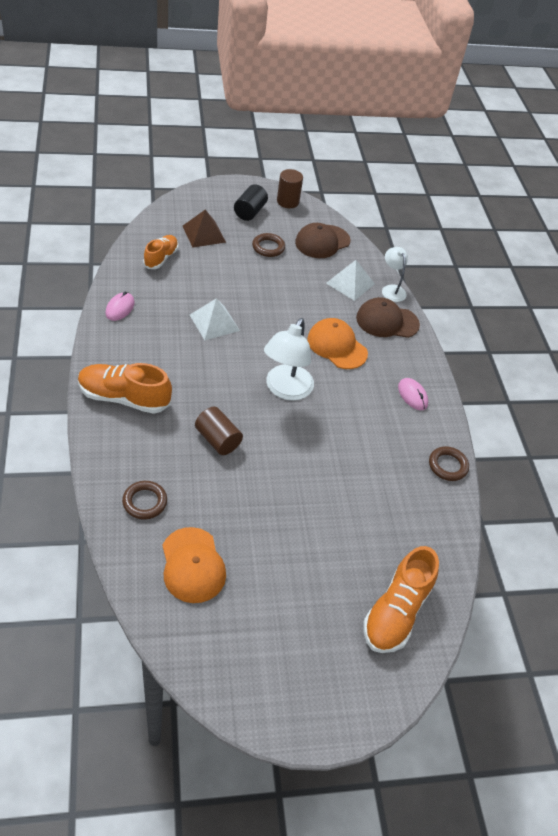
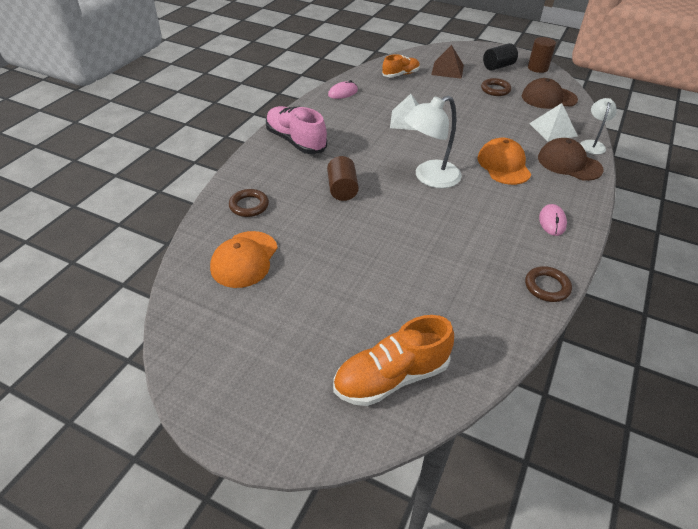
camera: 40 degrees right, 5 degrees down
(124, 398) = (296, 141): orange shoe -> pink shoe

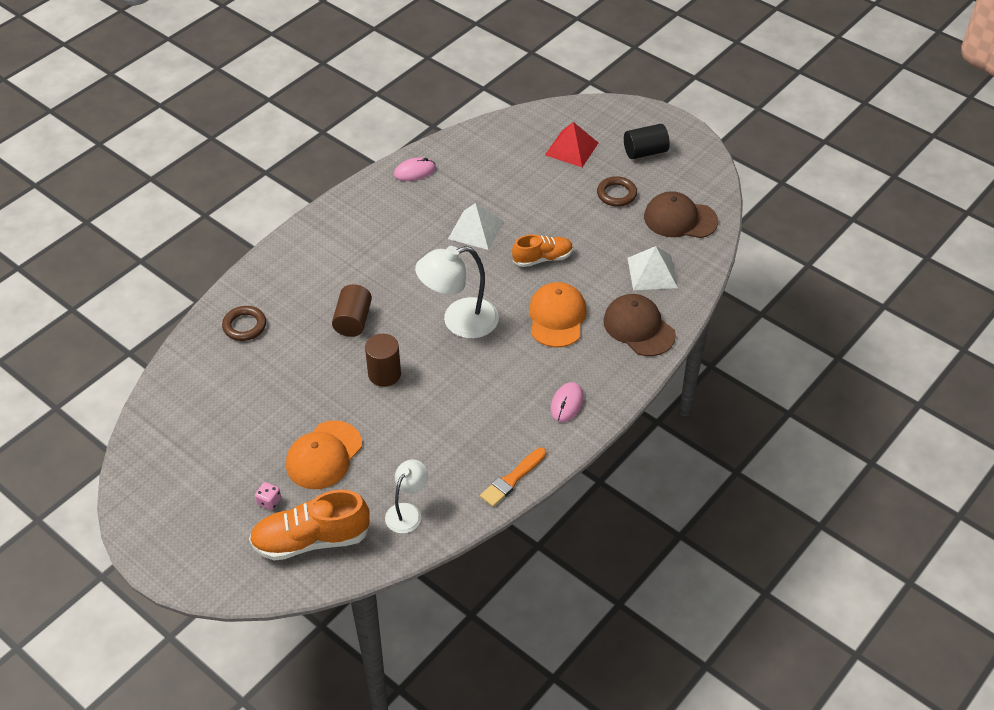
camera: 15 degrees right, 5 degrees up
(244, 259) = (219, 391): orange cap -> orange cap (324, 455)
(296, 141) = (327, 243): pink shoe -> none
(332, 348) = (269, 501): none -> pink dice
(400, 74) = (504, 149): orange shoe -> orange shoe (542, 258)
(447, 70) = (571, 148): brown pyramid -> red pyramid
(537, 68) = (699, 162): brown cylinder -> brown cylinder (384, 374)
(547, 287) = (512, 479): brown ring -> orange brush
(592, 144) = (687, 303): white lamp -> white lamp (407, 512)

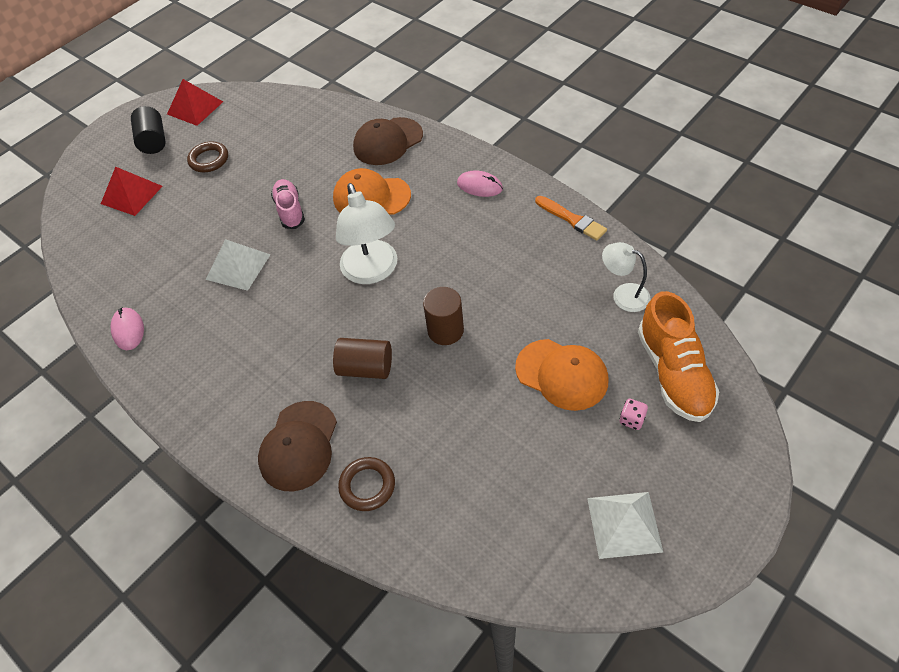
camera: 85 degrees left, 5 degrees up
(542, 258) = (290, 210): orange shoe -> pink shoe
(652, 272) = (319, 134): white pyramid -> white pyramid (624, 524)
(680, 219) = (253, 117): brown cap -> brown cap (299, 446)
(695, 174) = (195, 107): none -> red pyramid

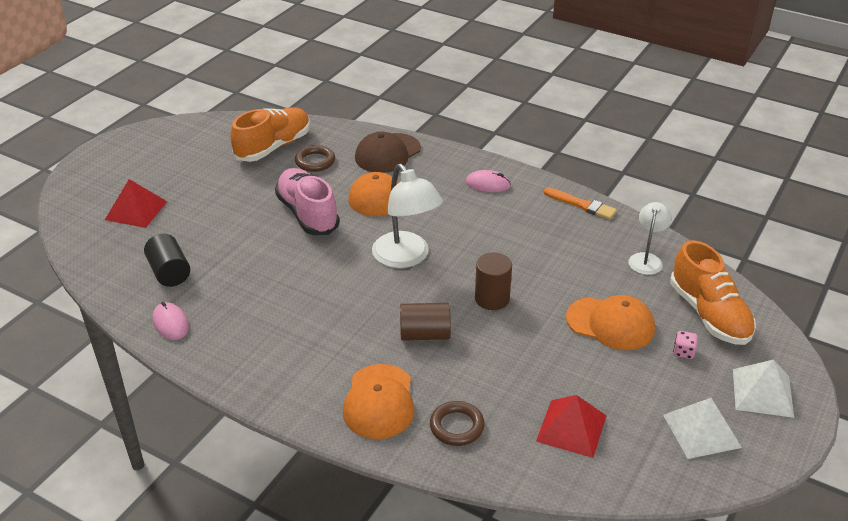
camera: 15 degrees left, 15 degrees down
(153, 141) = (145, 164): black cylinder -> black cylinder (169, 272)
(195, 107) = (180, 134): red pyramid -> red pyramid (571, 428)
(209, 160) = (209, 177): brown ring -> brown ring (315, 161)
(238, 267) = (269, 263): white pyramid -> white pyramid (762, 393)
(278, 127) = (273, 147): none -> orange shoe
(290, 210) = (307, 214): pink shoe -> pink shoe, size x1.59
(299, 446) = (379, 402): brown cap -> orange cap
(623, 295) = (646, 259): white lamp -> white lamp turned 90 degrees clockwise

